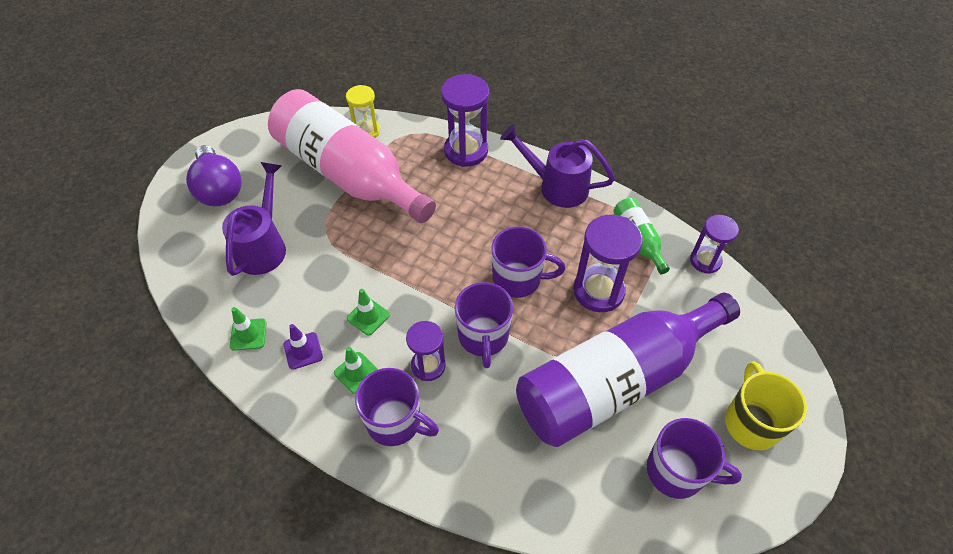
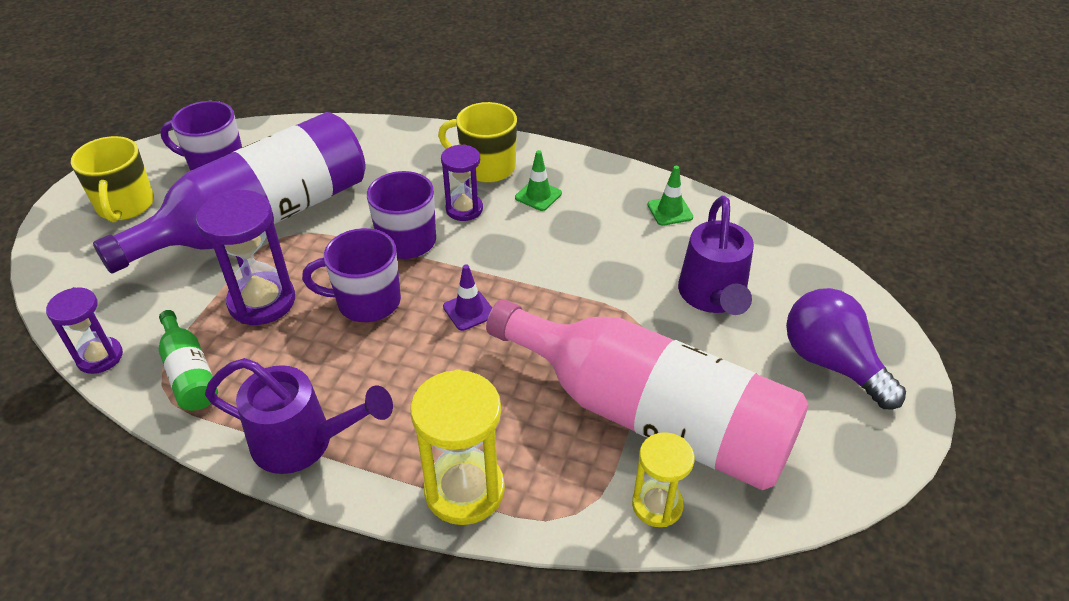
camera: 170 degrees right, 10 degrees down
(303, 351) = (603, 205): purple traffic cone -> purple traffic cone (469, 311)
(368, 316) = (544, 242): green traffic cone -> none
(395, 422) = (486, 167): purple mug -> yellow mug
(466, 151) = (464, 490): purple hourglass -> yellow hourglass

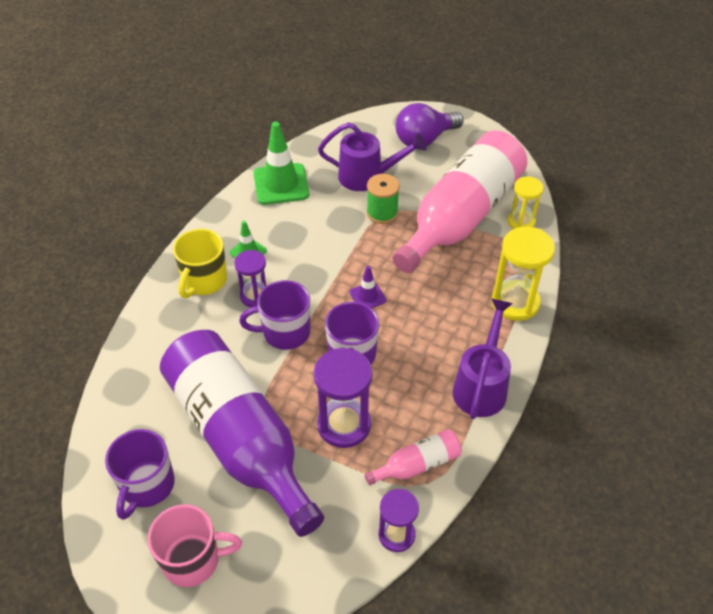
camera: 85 degrees left, 5 degrees up
(125, 205) = (193, 560): yellow mug -> pink mug
(189, 373) = (417, 464): green bottle -> pink bottle
(637, 317) = (382, 213): none -> green spool
(670, 211) = (281, 184): green traffic cone -> green traffic cone, size x1.94

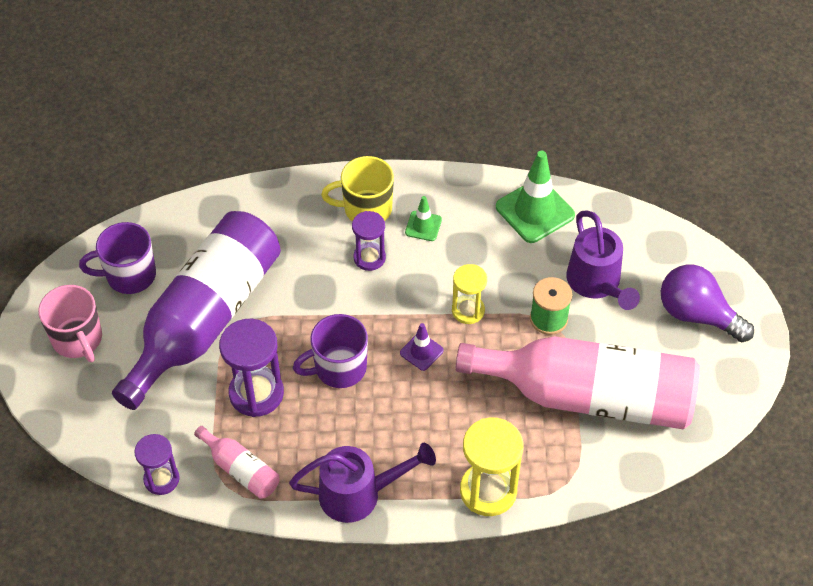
camera: 65 degrees right, 5 degrees up
(285, 332) = (338, 301): purple mug -> none
(521, 222) = (617, 459): yellow hourglass -> yellow hourglass (468, 310)

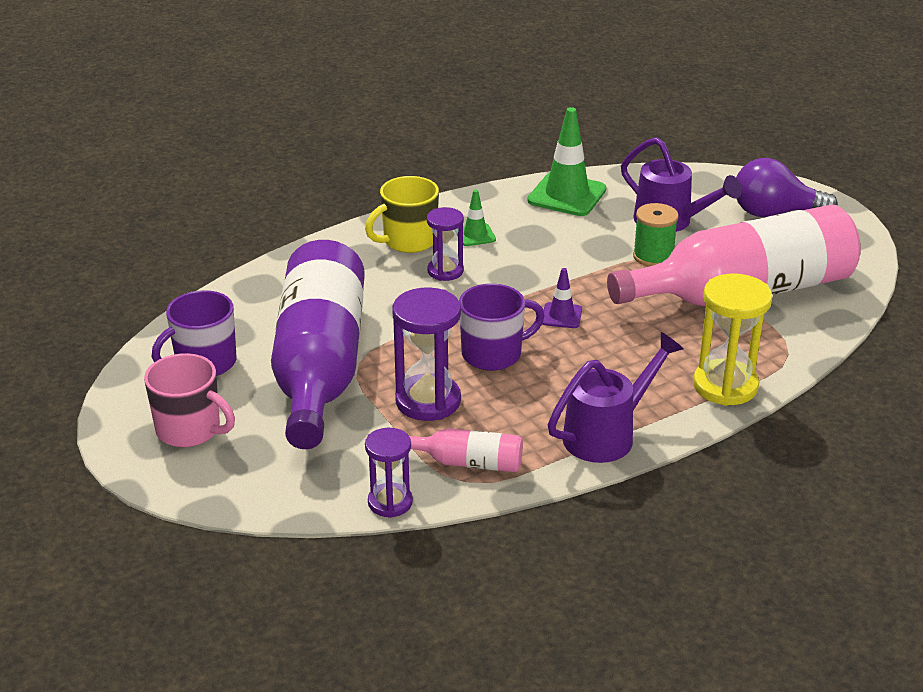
camera: 30 degrees left, 20 degrees down
(339, 368) = (493, 354): purple mug -> purple mug turned 150 degrees counterclockwise
(468, 310) = (575, 275): yellow hourglass -> none

